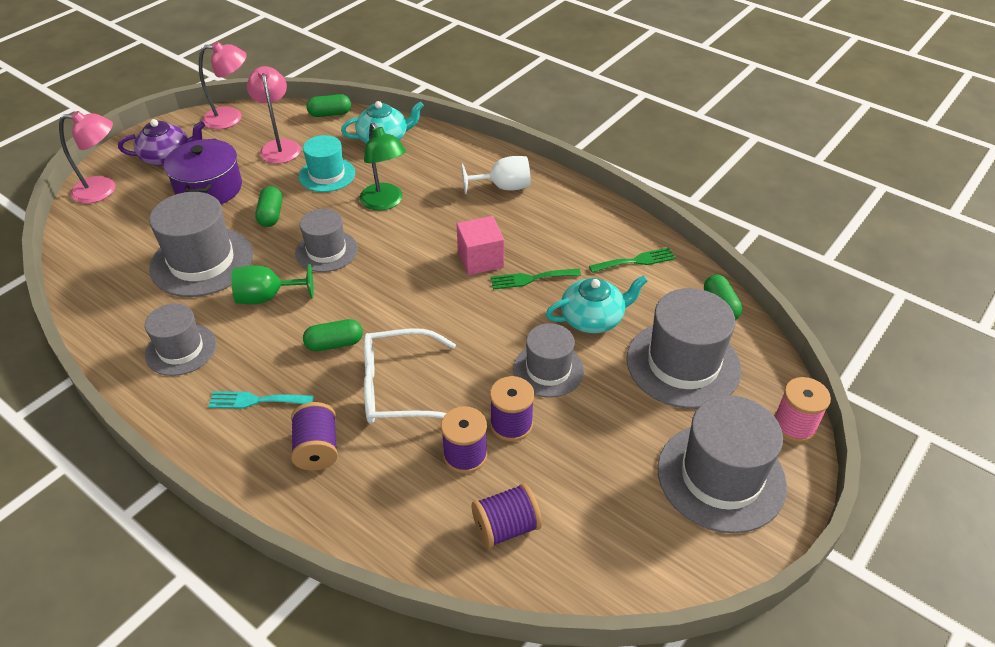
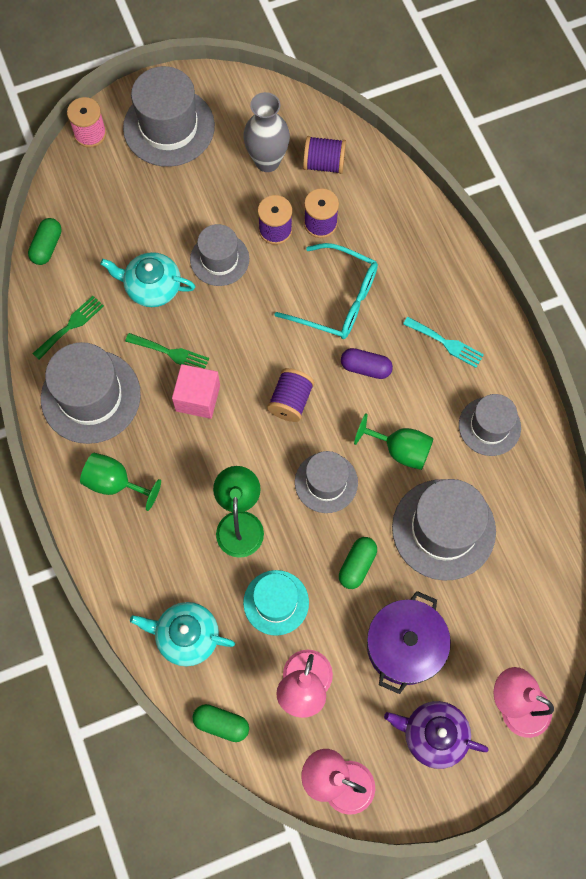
camera: 150 degrees left, 25 degrees up
(317, 449) = (417, 279): purple spool -> purple spool (291, 401)
(334, 344) = (365, 368): green capsule -> purple capsule
(399, 388) = (337, 300): white glasses -> turquoise glasses
(503, 187) = (115, 483): white goblet -> green goblet
(576, 495) = (267, 161): none -> grey vase
(636, 261) = (71, 326): green fork -> green fork turned 120 degrees clockwise
(683, 364) = (120, 214): grey hat -> grey hat (90, 396)

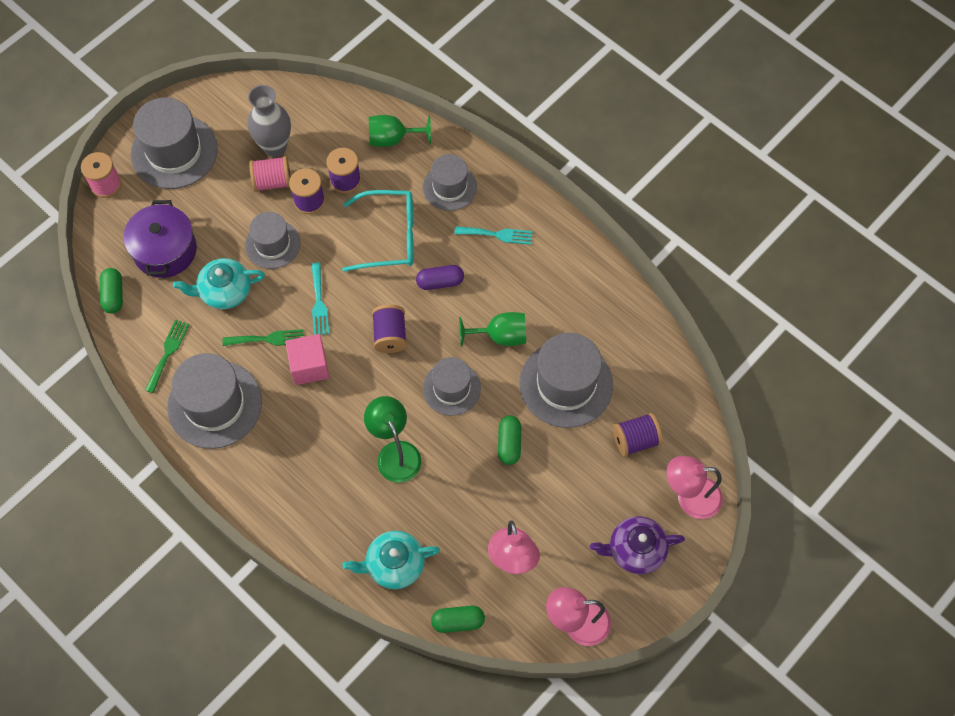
camera: 25 degrees left, 5 degrees down
(115, 483) = (271, 467): green goblet -> green goblet (393, 139)
(237, 338) = (319, 303): none -> turquoise fork
(249, 196) = (272, 182): none -> pink spool
(276, 602) = (456, 503): turquoise hat -> none
(324, 164) = (325, 130): purple spool -> purple spool (635, 440)
(405, 646) = (579, 490): purple pot -> purple pot (165, 250)
(489, 426) = (564, 286): grey hat -> grey hat (449, 187)

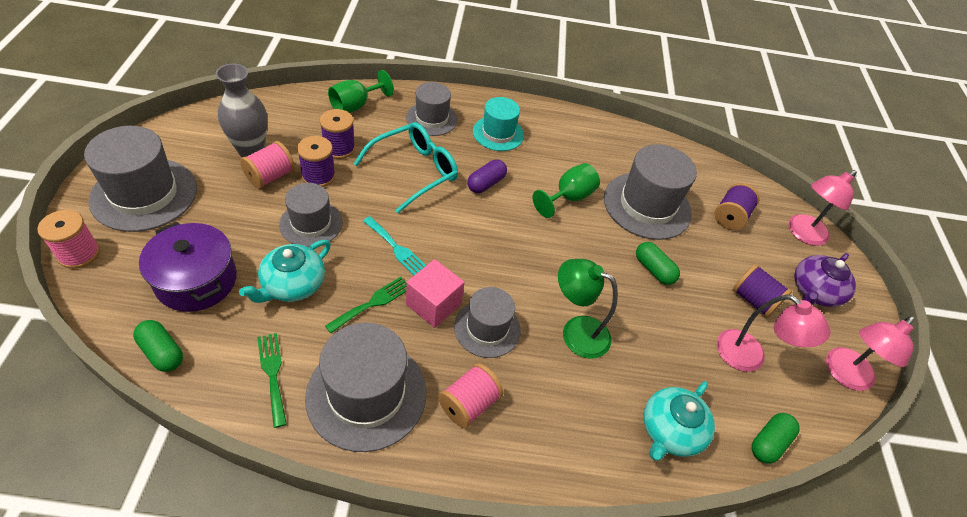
camera: 45 degrees left, 15 degrees down
(273, 454) = (468, 404): none -> pink spool
(390, 335) = (482, 241): purple spool -> purple spool (753, 300)
(451, 388) = (570, 254): grey hat -> grey hat (487, 328)
(497, 235) = (498, 133): turquoise fork -> turquoise hat

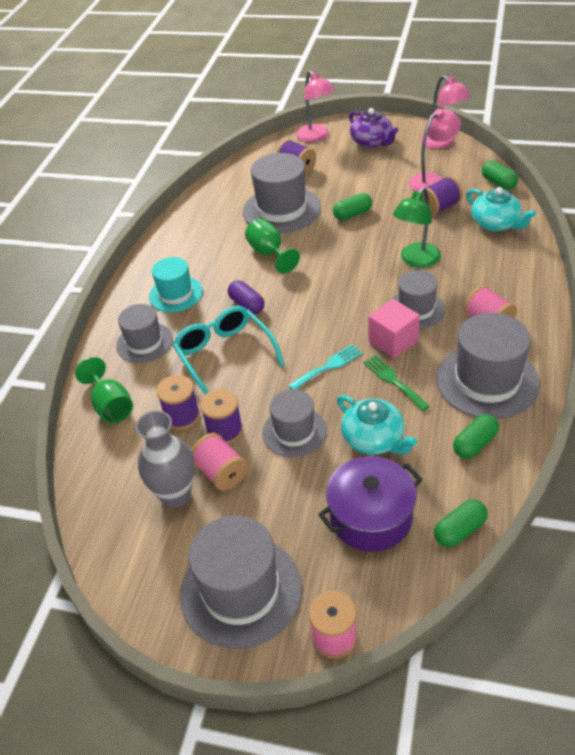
camera: 70 degrees left, 5 degrees down
(272, 374) = (474, 444): green fork -> green capsule
(753, 300) = (381, 170): purple spool -> purple spool (439, 207)

